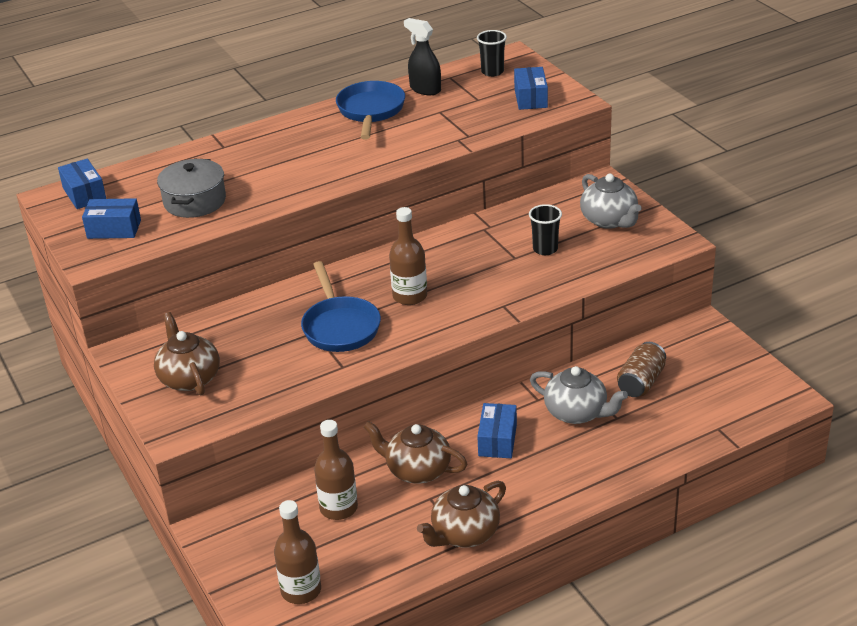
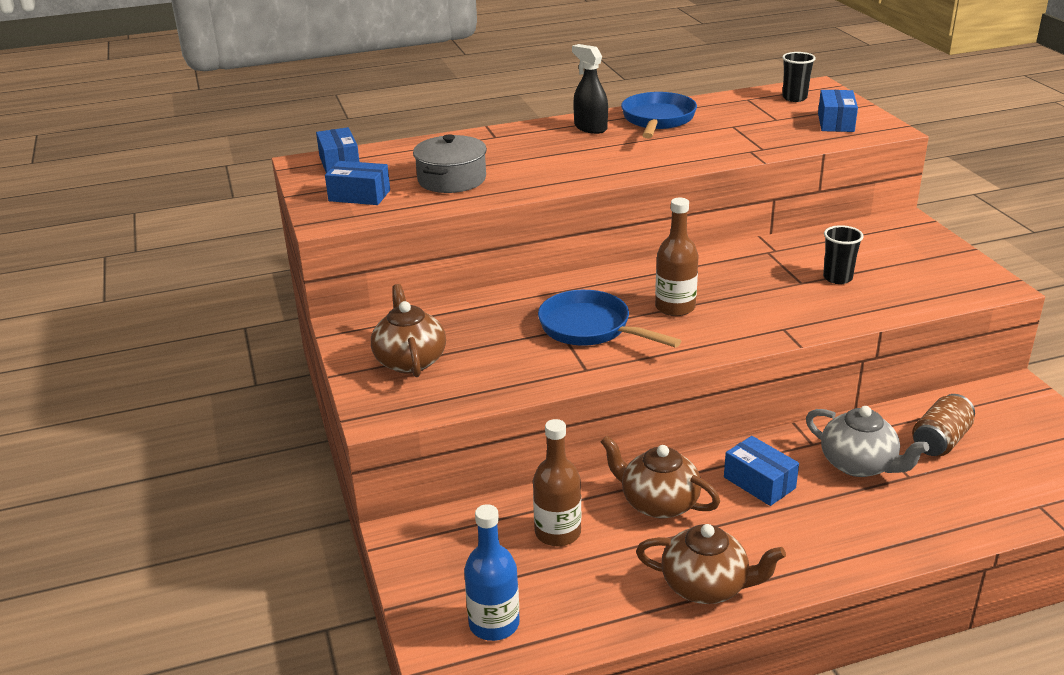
camera: 10 degrees right, 5 degrees down
(301, 590) = (494, 624): brown bottle -> blue bottle
(340, 326) = (590, 328): blue pan -> blue pan turned 135 degrees clockwise
(425, 89) = (719, 106): black spray bottle -> black spray bottle (590, 128)
(464, 534) = (706, 586): brown teapot -> brown teapot turned 135 degrees counterclockwise
(497, 440) = (759, 482): blue box -> blue box turned 60 degrees counterclockwise
(609, 220) = (915, 258): grey teapot -> none

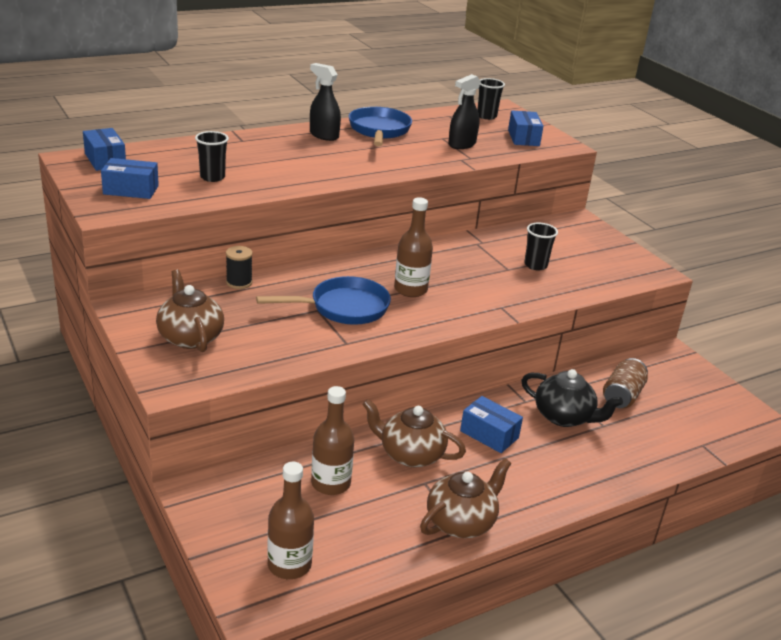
camera: 15 degrees left, 0 degrees up
(452, 179) = (212, 177): grey pot -> black cup
(476, 299) = (239, 282): none -> black spool
(494, 624) = (289, 565): blue bottle -> brown bottle
(590, 328) = (343, 308): blue pan -> blue pan turned 135 degrees clockwise
(706, 586) = (461, 522): brown teapot -> brown teapot turned 45 degrees counterclockwise
(755, 133) = (462, 144): none -> black spray bottle
(859, 464) = (564, 417): grey teapot -> black teapot

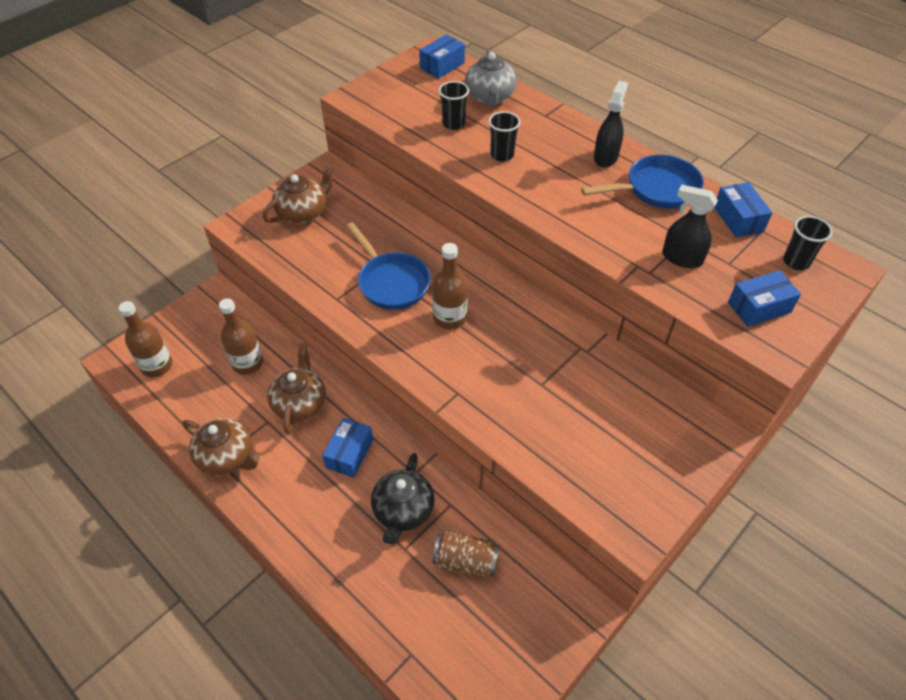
camera: 75 degrees right, 20 degrees up
(131, 190) = (399, 95): blue box -> blue box (738, 219)
(188, 153) = (490, 97): none -> grey teapot
(239, 282) = (396, 211): black spool -> none
(535, 265) = (566, 407): black cup -> black cup (502, 155)

